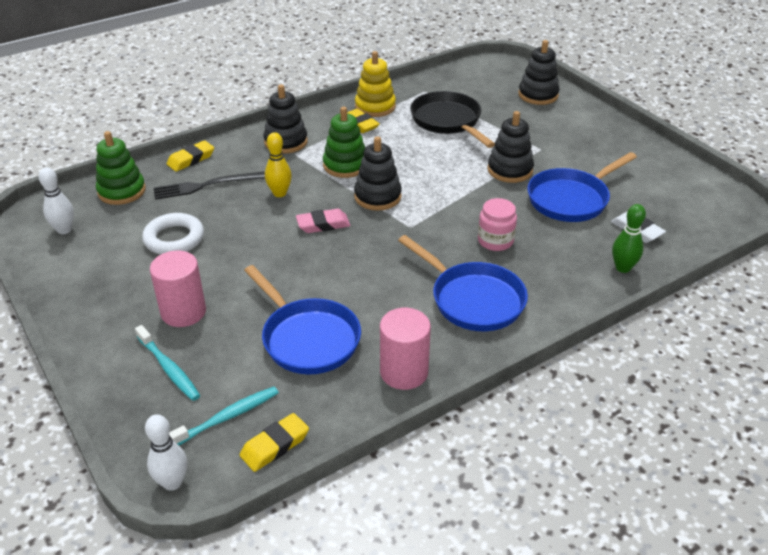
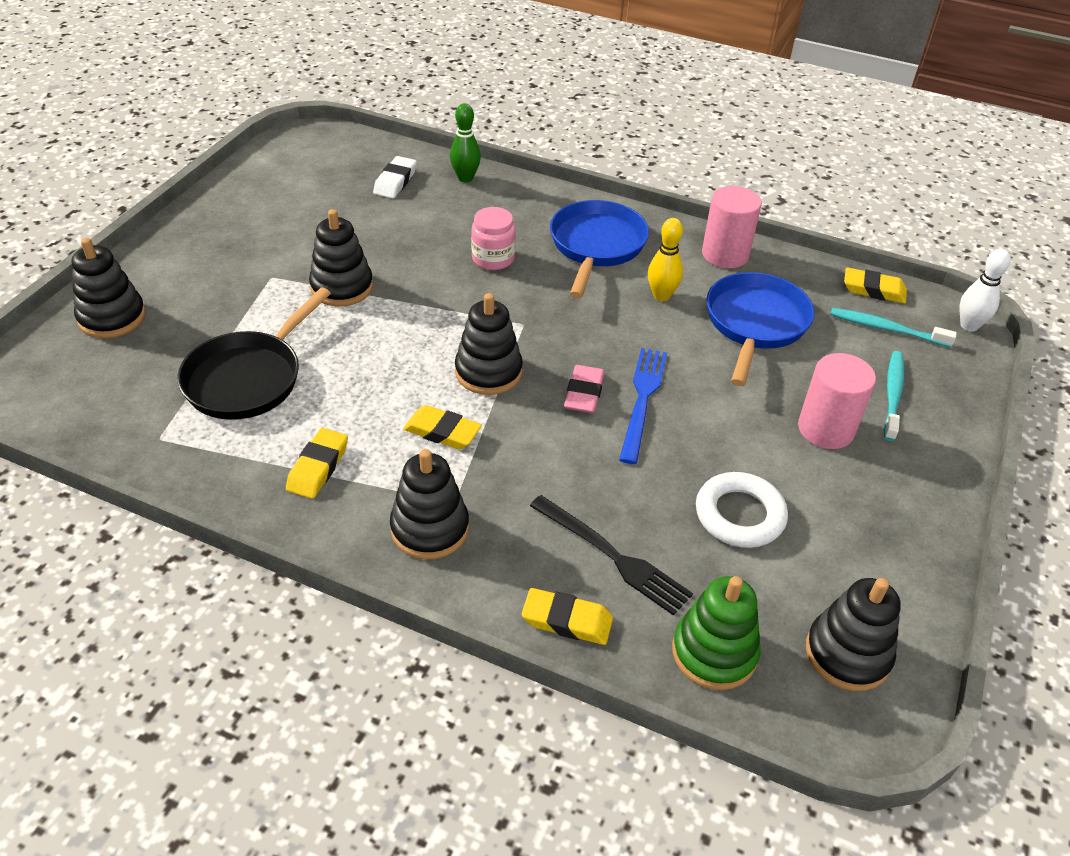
camera: 125 degrees left, 5 degrees up
(64, 230) = (847, 654): white bowling pin -> black stacking toy
(279, 193) = (559, 465): yellow bowling pin -> yellow bowling pin (661, 295)
(293, 245) = (642, 400): none -> blue fork
(323, 224) = (584, 393): pink eraser -> pink eraser turned 60 degrees clockwise
(345, 165) = (442, 432): green stacking toy -> yellow eraser
(375, 107) = (249, 474): yellow stacking toy -> none
(571, 199) = (370, 230): blue pan -> none

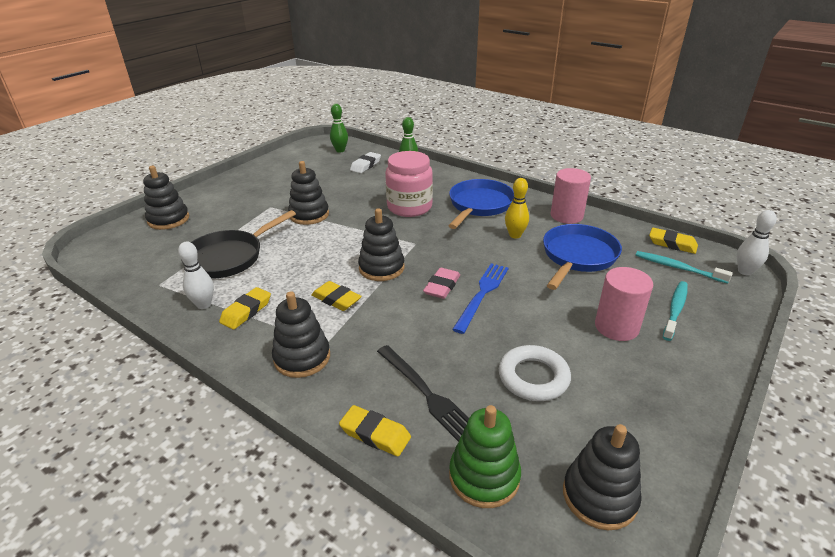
camera: 15 degrees right, 10 degrees down
(248, 464) = (204, 304): none -> white bowling pin
(341, 153) = (340, 150): none -> green bowling pin
(493, 259) = (409, 207): pink jar -> pink jar, size x1.62

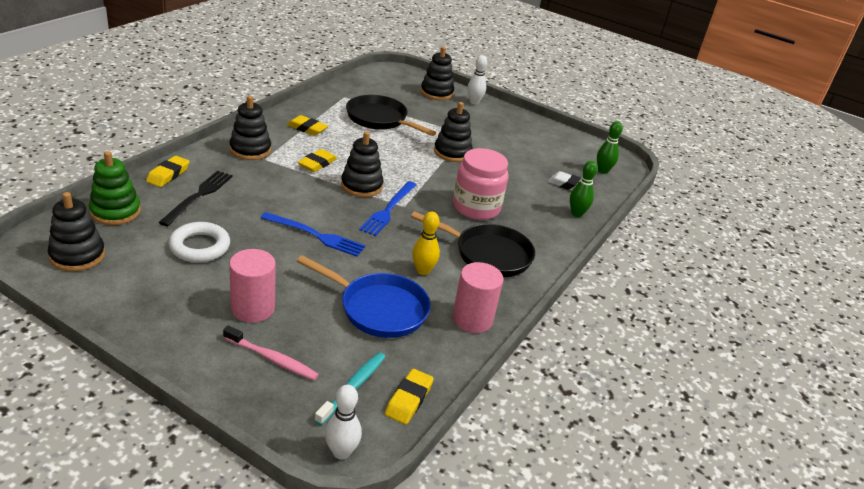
camera: 80 degrees right, 0 degrees up
(204, 304) = (318, 113): white bowling pin -> white bowling pin (474, 102)
(424, 252) = (388, 210): none -> blue fork
(426, 393) = (198, 196): black fork -> black fork turned 150 degrees clockwise
(442, 286) = (330, 215): pink eraser -> none
(479, 205) = (488, 254): blue pan -> black pan
(675, 310) = (272, 359): turquoise toothbrush -> pink toothbrush

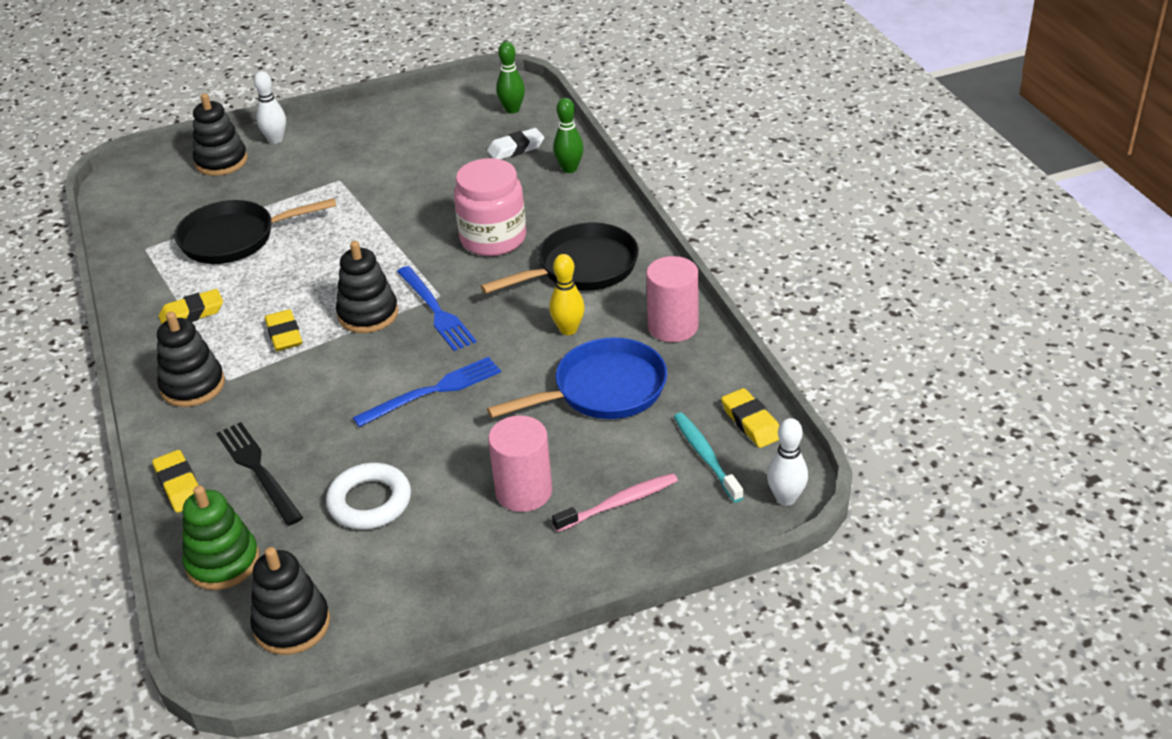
camera: 45 degrees left, 5 degrees up
(452, 152) = (368, 208): black stacking toy -> none

